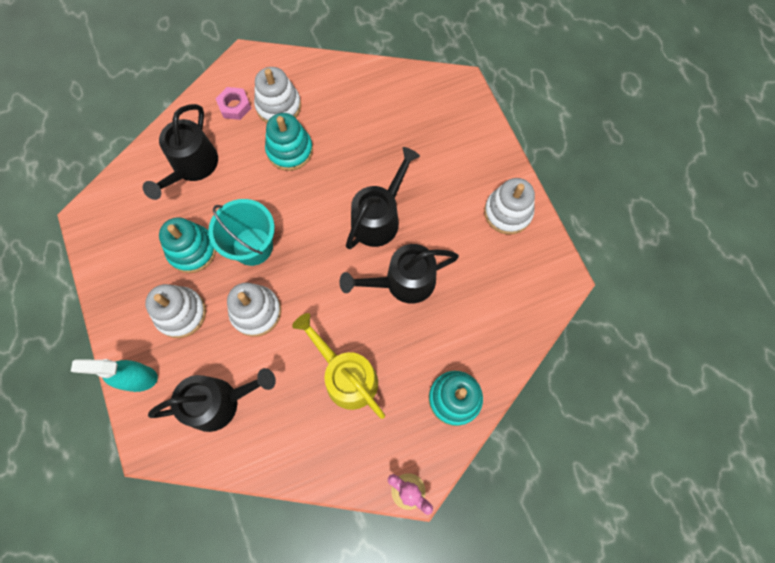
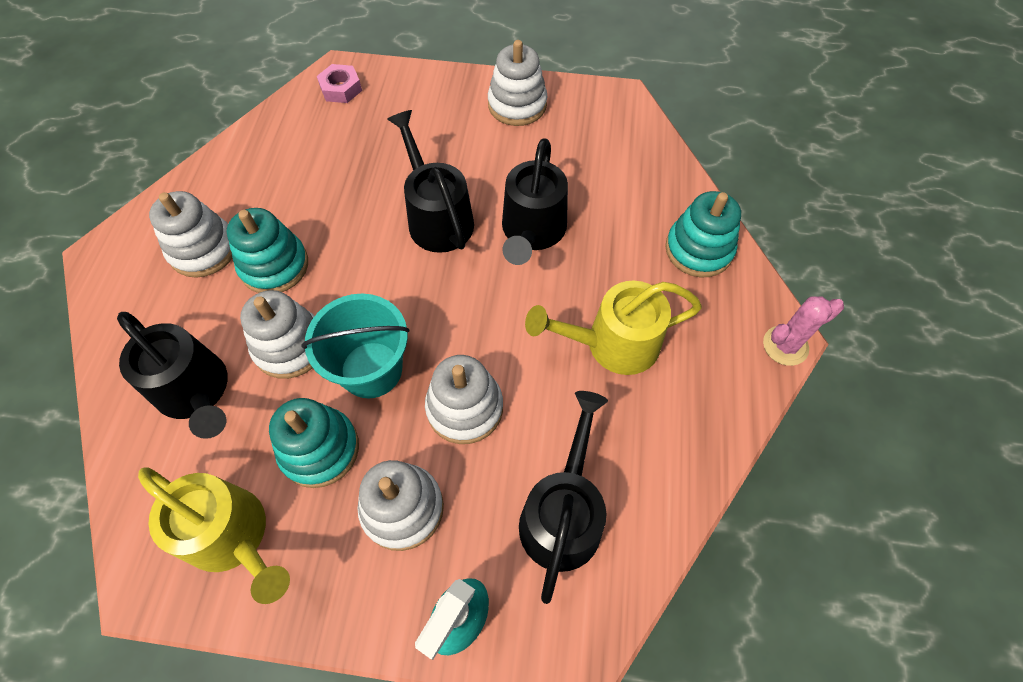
camera: 60 degrees left, 10 degrees down
(126, 240) = (234, 537): none -> yellow watering can
(234, 106) = (156, 298): pink nut -> pink nut (341, 88)
(244, 194) = (290, 346): none -> white stacking toy

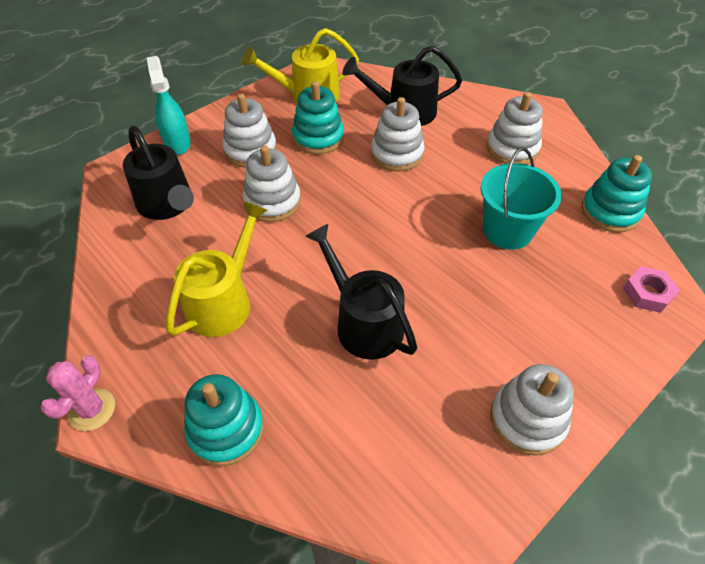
camera: 130 degrees right, 10 degrees down
(274, 266) = (468, 172): turquoise stacking toy -> turquoise stacking toy (610, 211)
(371, 369) = (343, 177): turquoise bucket -> turquoise bucket (507, 230)
(437, 217) = (435, 273): black watering can -> none

